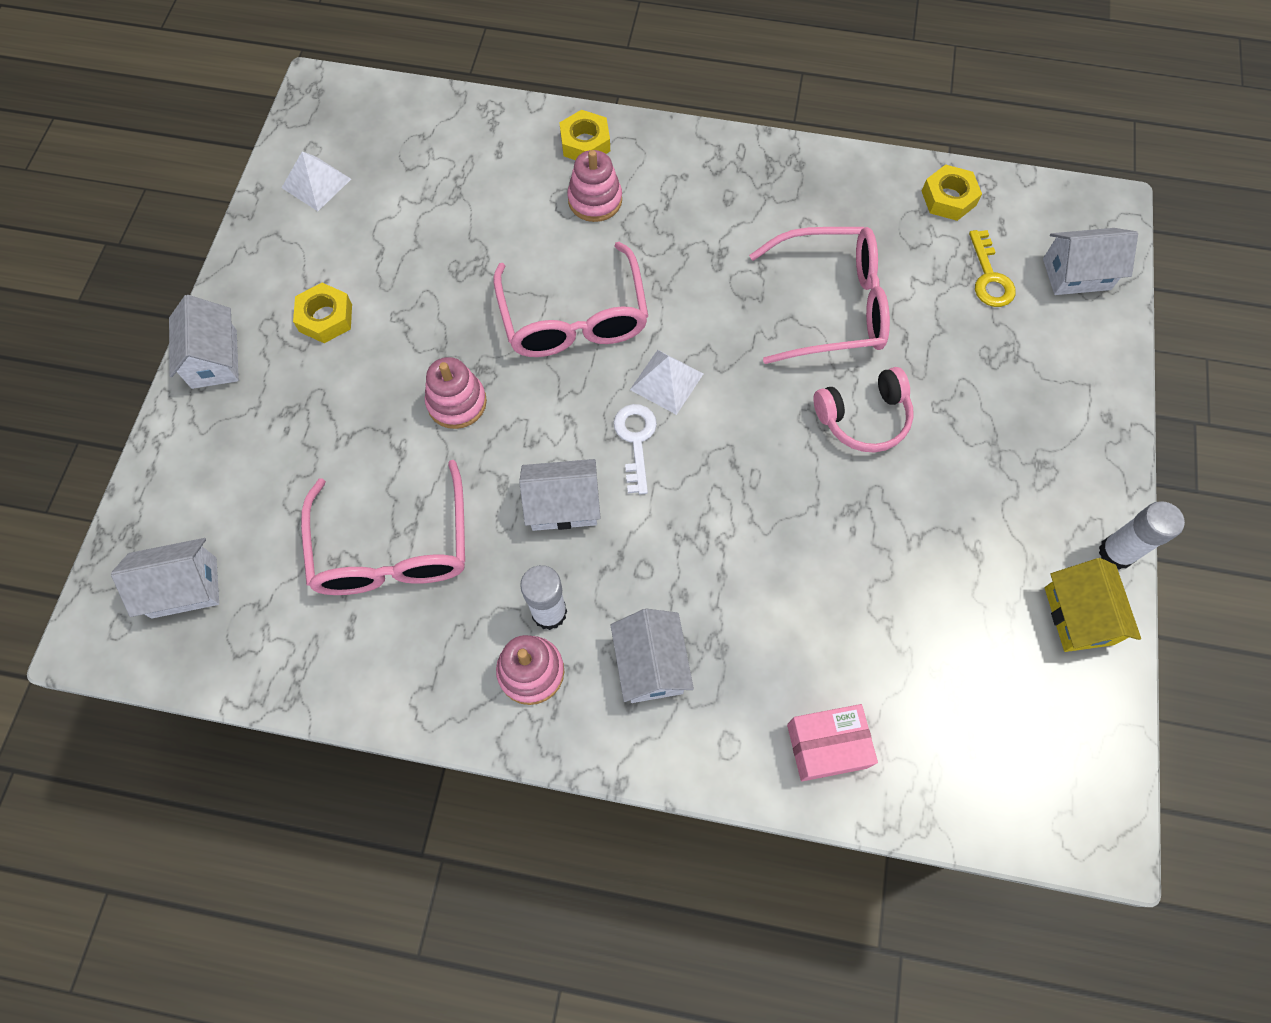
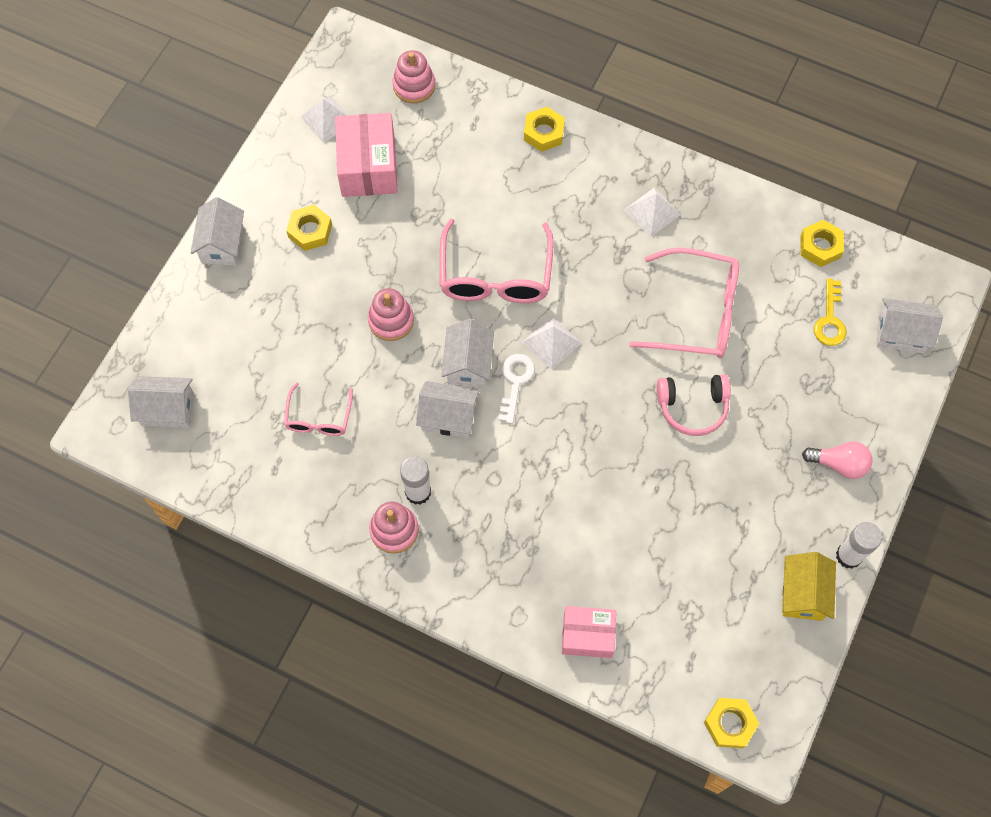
camera: 15 degrees right, 0 degrees up
(381, 226) = (368, 166): none -> pink box
(393, 548) = (319, 418): pink glasses -> pink glasses, size x0.55
(595, 200) = (538, 183): pink stacking toy -> pink stacking toy (414, 86)
(651, 664) = (480, 547): white house -> white house (468, 364)
(741, 203) = (652, 212): none -> white pyramid
(1049, 816) = (729, 724): none -> yellow nut
(1062, 443) = (839, 464): none -> pink light bulb

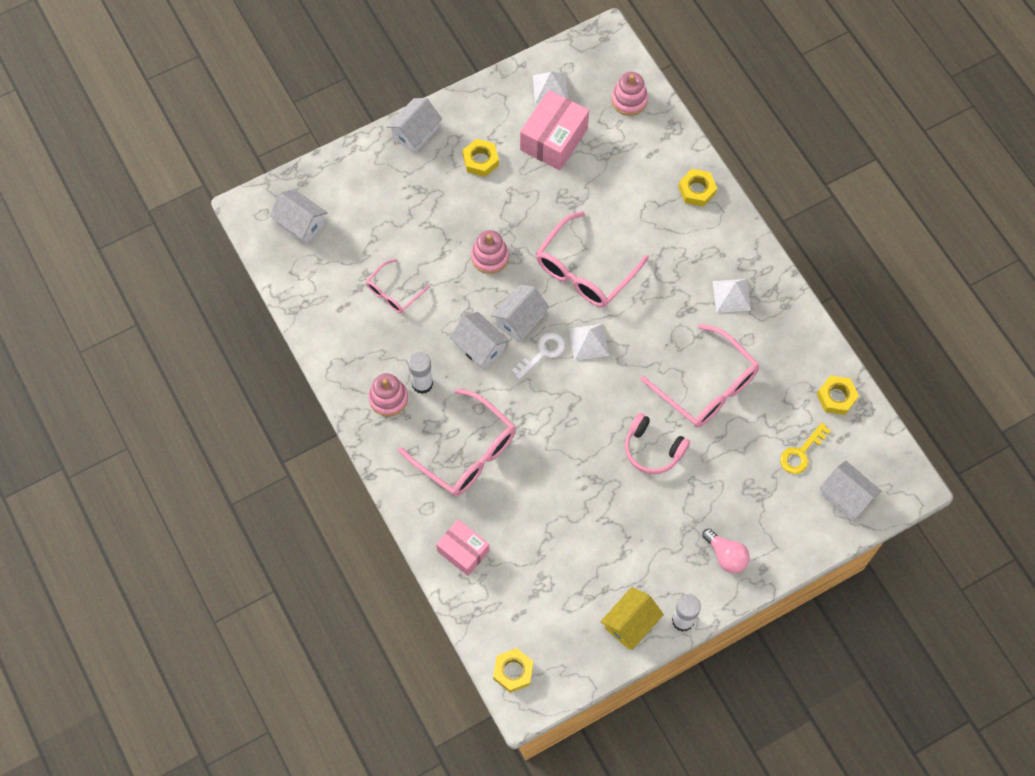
camera: 35 degrees right, 0 degrees up
(515, 532) = (466, 452): none -> pink glasses

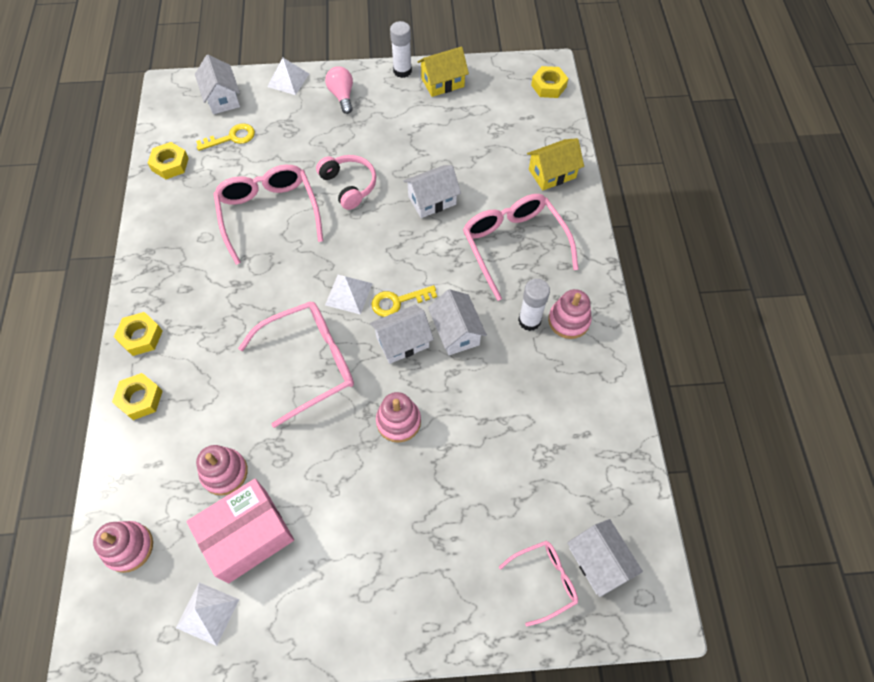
camera: 155 degrees left, 5 degrees down
(393, 292) = (520, 427): pink glasses -> pink glasses (544, 580)
(415, 133) = (407, 627): white house -> white house (432, 200)
(463, 551) = (552, 173): pink box -> yellow house
(480, 160) = (347, 547): yellow nut -> yellow nut (141, 336)
(543, 353) = (398, 302): white key -> yellow key
(597, 169) = (224, 473): none -> pink stacking toy
(731, 295) = (189, 280): white pyramid -> white pyramid (288, 80)

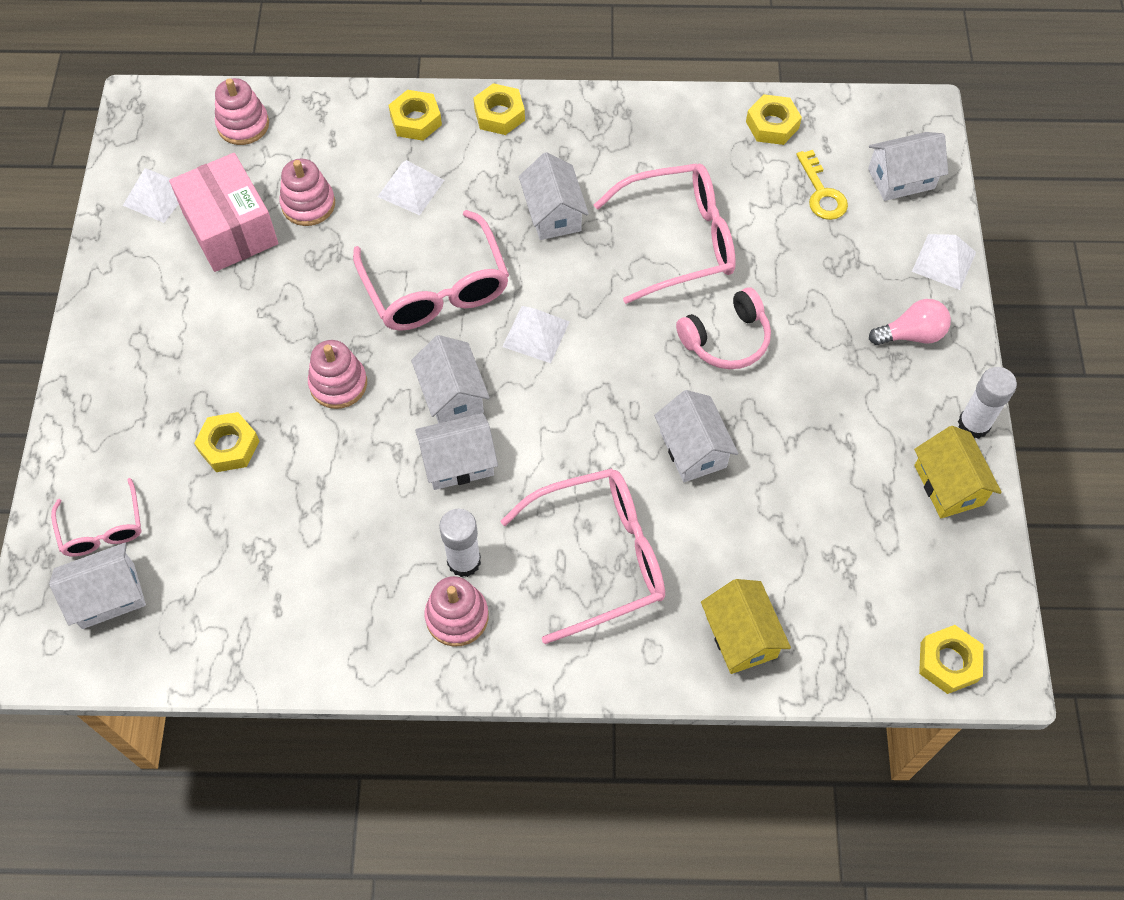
camera: 95 degrees right, 0 degrees up
(212, 393) = (411, 188): none -> white pyramid
(242, 291) = (553, 213): none -> white house
(398, 302) = (516, 393): yellow key -> none
(460, 494) = (229, 446): none -> yellow nut

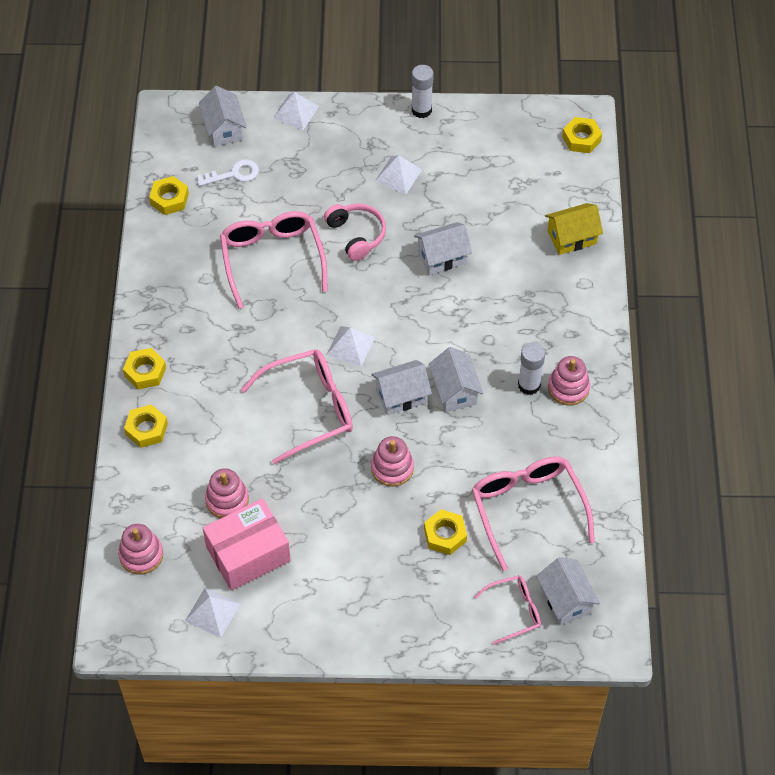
camera: 90 degrees left, 5 degrees down
(411, 188) = (215, 429): white pyramid -> white pyramid (398, 175)
(553, 213) = (244, 335): white house -> none
(599, 557) = (522, 309): pink glasses -> pink glasses (527, 509)
(822, 193) = (234, 174): yellow key -> white key
(911, 334) = (354, 135): pink light bulb -> none
(948, 485) = (465, 127): yellow house -> none

